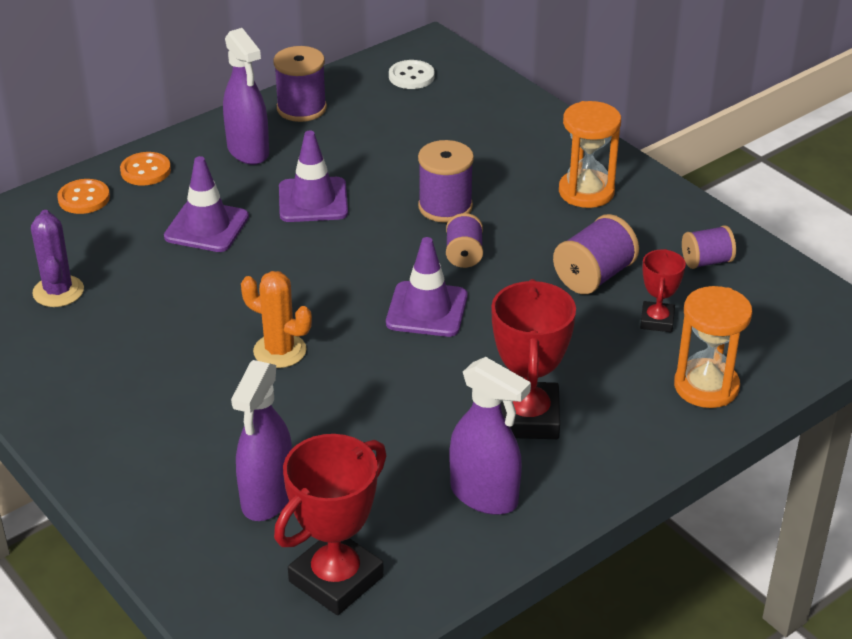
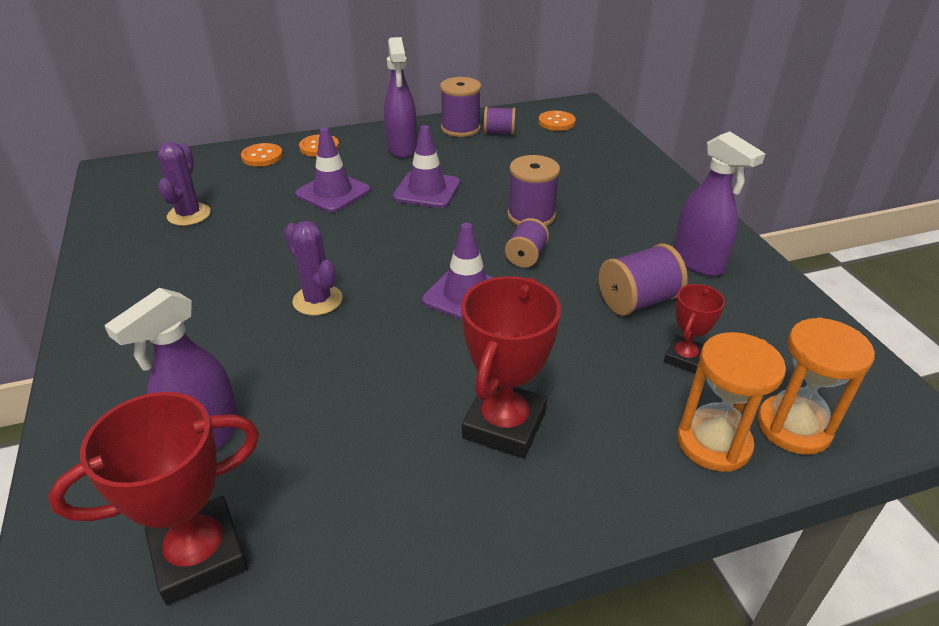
camera: 20 degrees right, 0 degrees up
(280, 351) = (317, 300): orange cactus -> purple cactus
(411, 76) = (556, 122): white button -> orange button
(484, 496) = (412, 502): purple spray bottle -> purple spray bottle (698, 262)
(586, 192) = (662, 228): orange hourglass -> orange hourglass (793, 427)
(706, 261) = (757, 312): purple spool -> purple spool (499, 133)

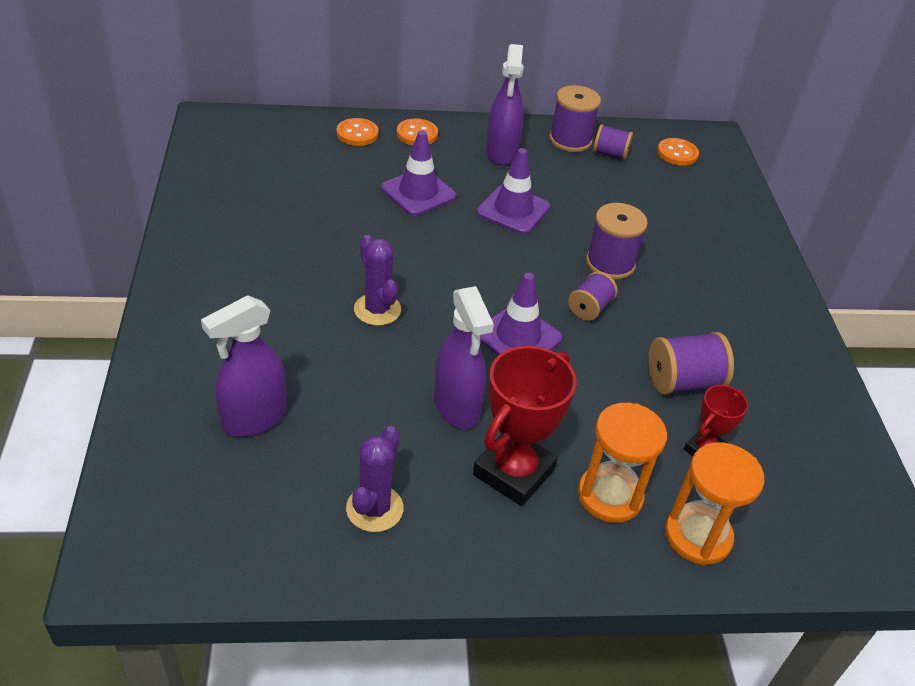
camera: 10 degrees right, 5 degrees up
(189, 215) = (275, 188): purple cactus -> purple cactus (374, 508)
(199, 555) = (234, 517): red trophy -> none
(698, 262) = (762, 354): purple spray bottle -> purple spray bottle (457, 407)
(793, 427) = (780, 541): orange hourglass -> orange hourglass (610, 496)

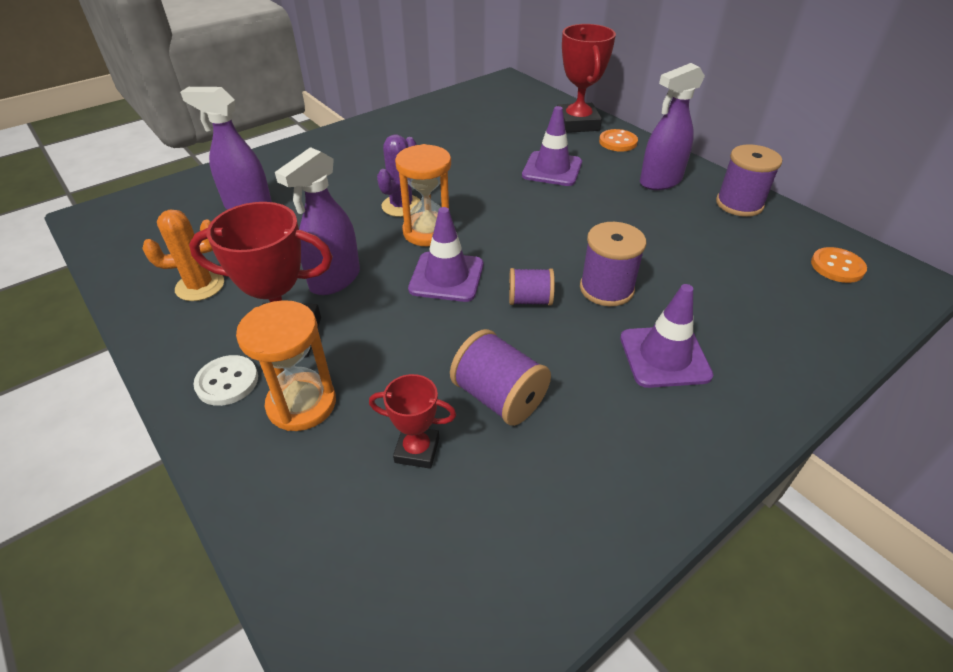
camera: 60 degrees right, 0 degrees up
(357, 134) = (577, 123): orange button -> red trophy
(374, 508) = (200, 286): purple cactus -> orange cactus
(513, 210) = (598, 214): purple traffic cone -> purple traffic cone (664, 356)
(545, 535) = (227, 382): none -> white button
(610, 154) = (759, 230): purple spool -> none
(697, 536) = (293, 488): orange hourglass -> orange hourglass (428, 232)

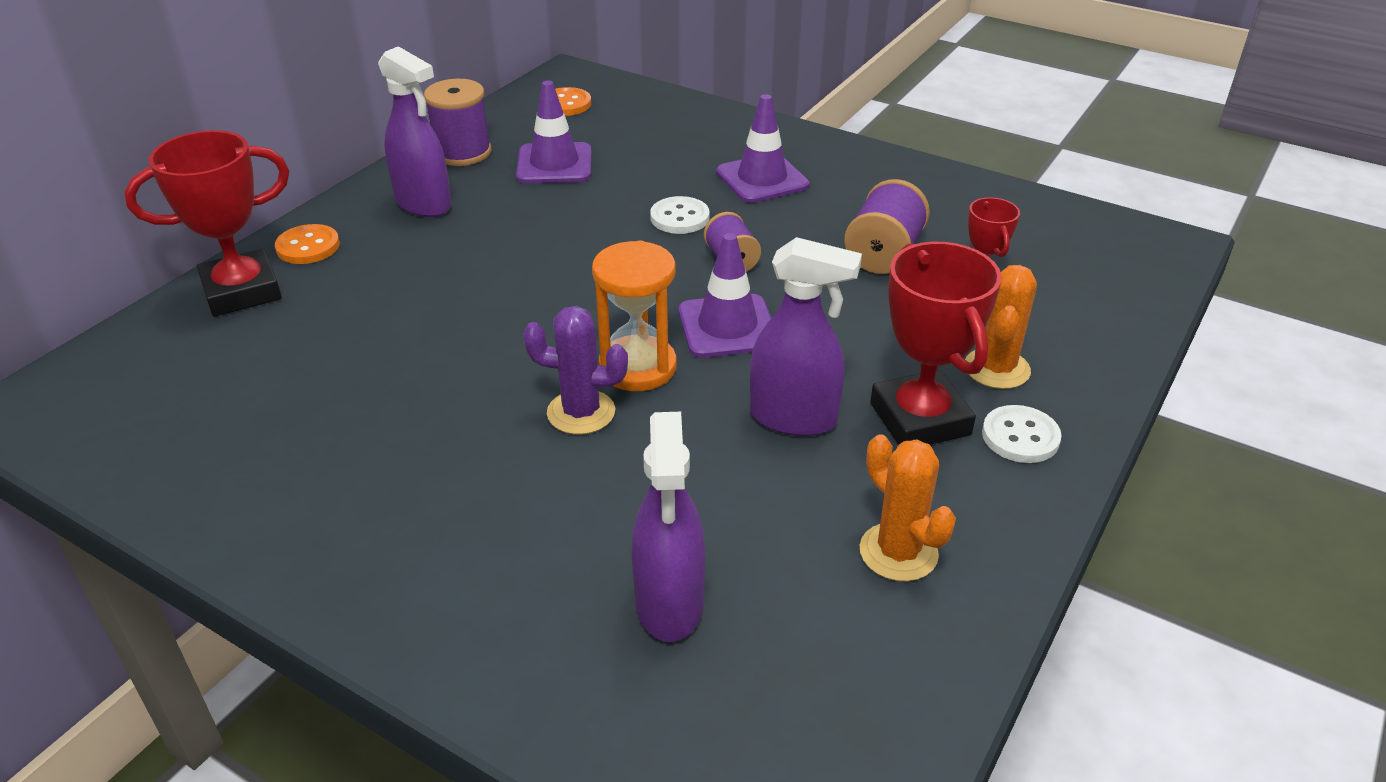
camera: 110 degrees left, 5 degrees down
(301, 404) = (997, 369): orange hourglass -> orange cactus
(552, 169) = (414, 292): purple traffic cone -> purple traffic cone (554, 164)
(606, 289) = (679, 217): purple spool -> white button

